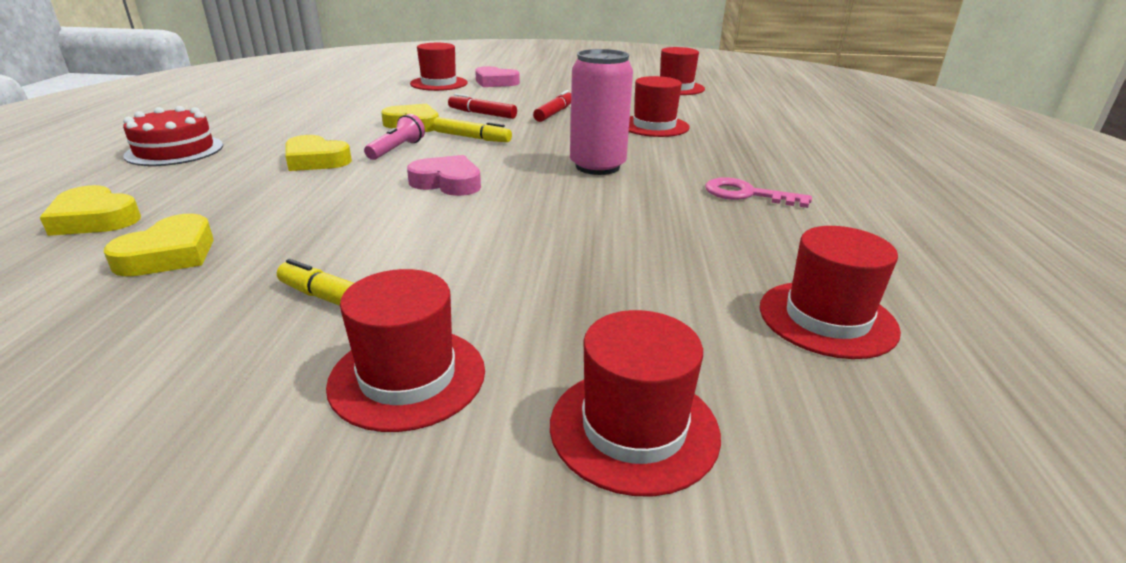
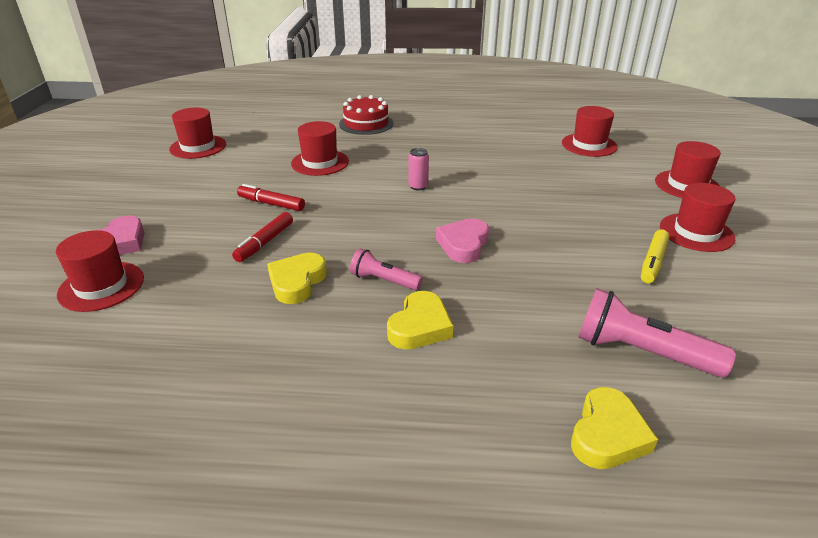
camera: 90 degrees left, 5 degrees up
(169, 254) = (641, 352): yellow heart -> pink flashlight
(175, 150) = (395, 464): red cake -> red cake (366, 123)
(472, 138) = (347, 242): yellow marker -> none
(597, 166) = (418, 186): pink can -> pink can, size x0.47
(746, 194) = (459, 145): pink key -> none

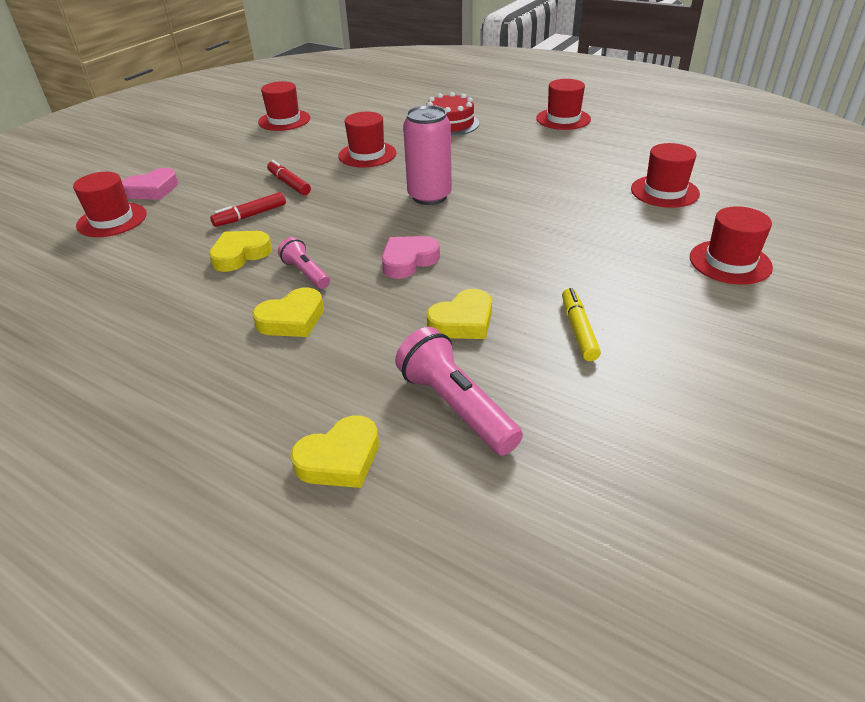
camera: 30 degrees right, 5 degrees up
(418, 186) = (429, 196): pink can -> pink can, size x2.11
(565, 281) = (463, 321): none -> yellow heart
(653, 262) = (578, 330): yellow marker -> yellow marker turned 120 degrees clockwise
(696, 232) = (670, 315): red hat -> red hat (563, 119)

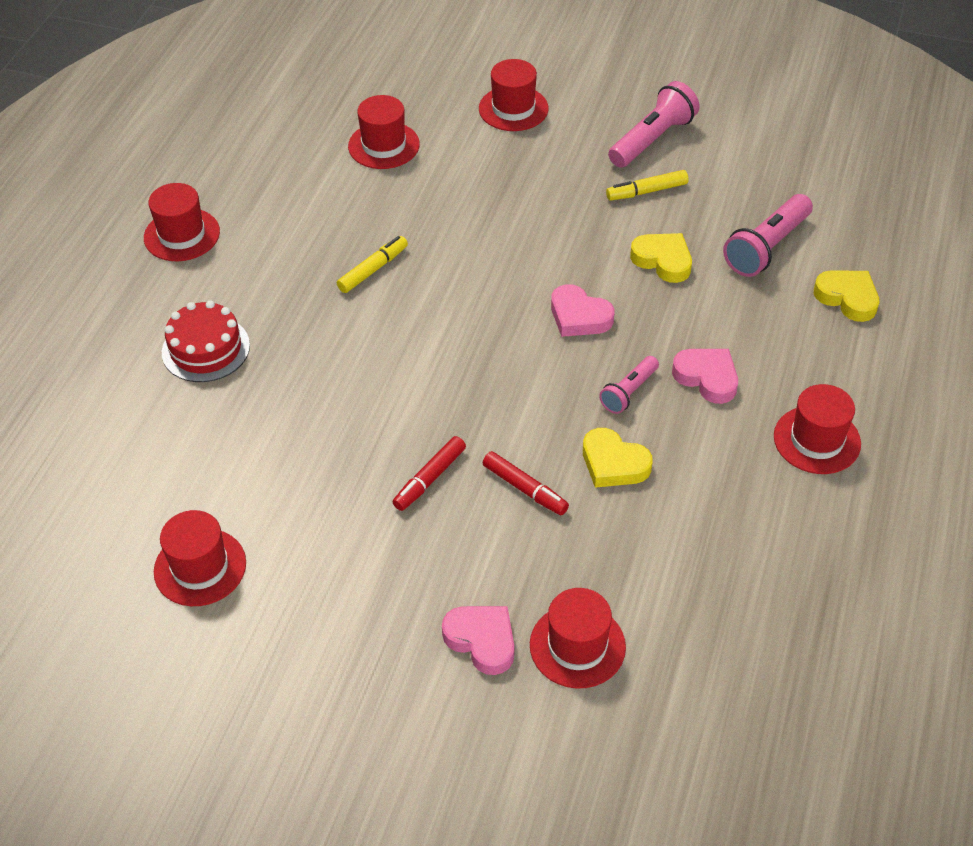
camera: 105 degrees left, 10 degrees up
(292, 319) = (707, 378): yellow heart -> pink heart
(367, 154) = (324, 418): red hat -> red hat (817, 440)
(429, 196) = (435, 328): pink can -> none
(504, 178) = (373, 270): none -> yellow marker
(677, 351) = (652, 139): none -> pink flashlight

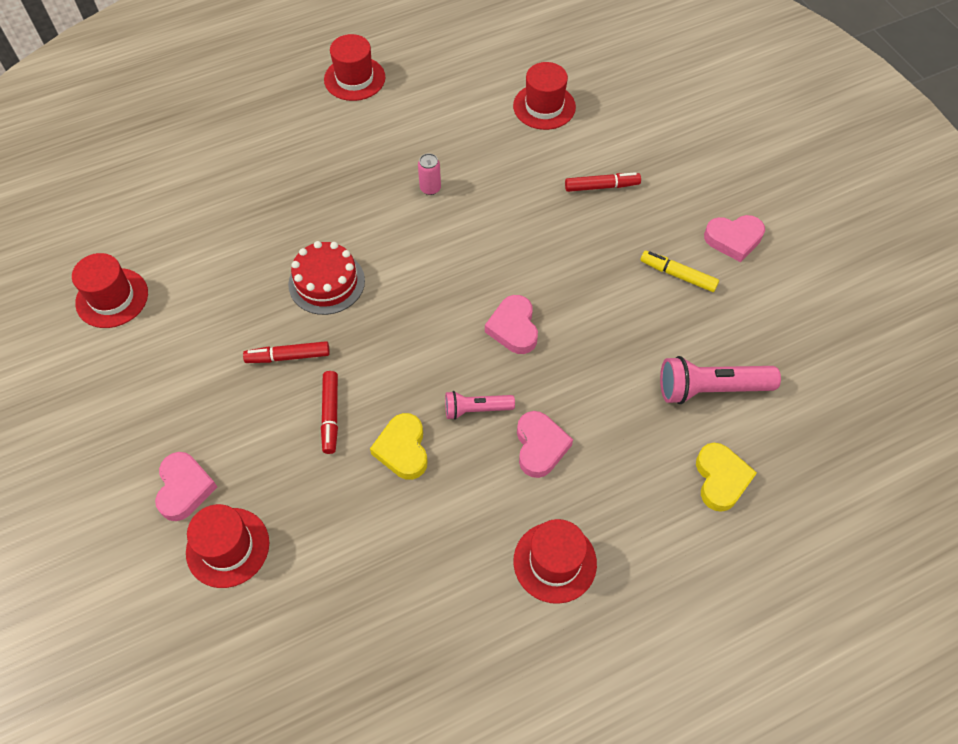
camera: 45 degrees right, 10 degrees up
(206, 349) = (278, 164): red cake -> red cake (326, 282)
(373, 270) = (430, 188): yellow marker -> pink can
(509, 171) = (601, 186): none -> red marker
(513, 109) = (663, 142): red hat -> none
(652, 139) = (733, 239): pink flashlight -> pink heart
(663, 260) = (622, 335): yellow heart -> none

